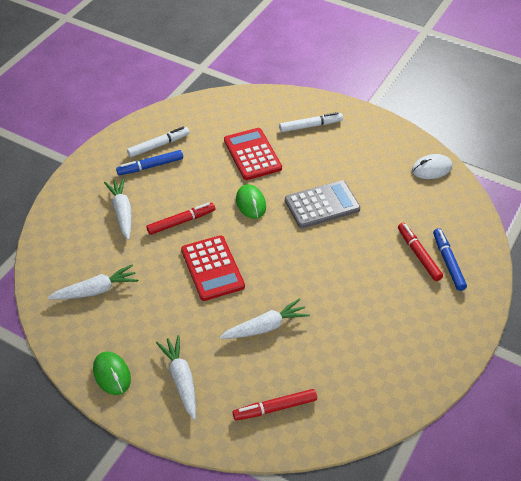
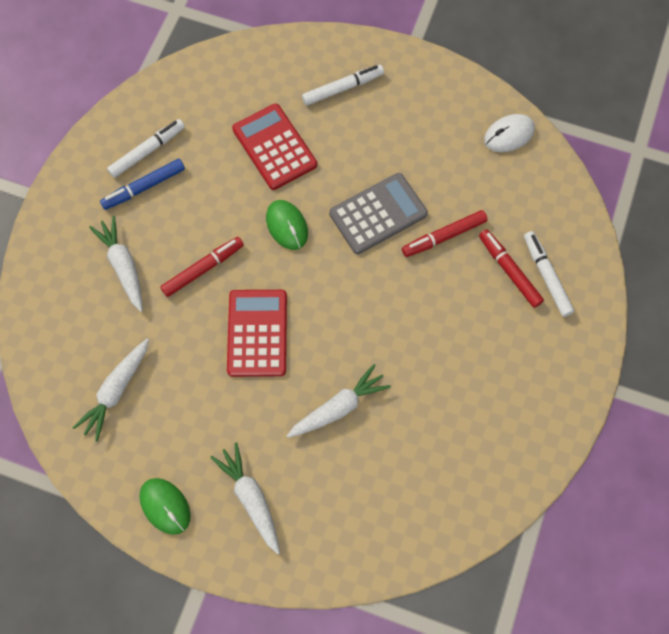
camera: 10 degrees left, 20 degrees up
(95, 290) = (116, 390): white carrot -> white carrot turned 150 degrees clockwise
(212, 268) = (257, 333): red calculator -> red calculator turned 150 degrees counterclockwise
(275, 408) = (369, 517): red marker -> red marker (444, 236)
(448, 262) = (546, 276): blue marker -> white marker

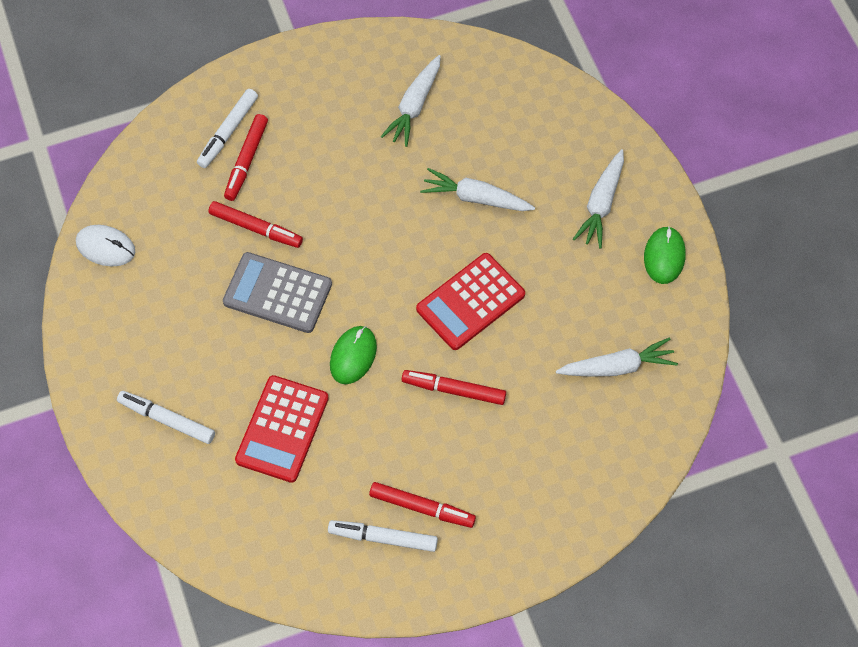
camera: 130 degrees left, 5 degrees down
(123, 267) = (511, 457): white carrot -> white carrot (414, 105)
(144, 187) = (422, 508): blue marker -> red marker

